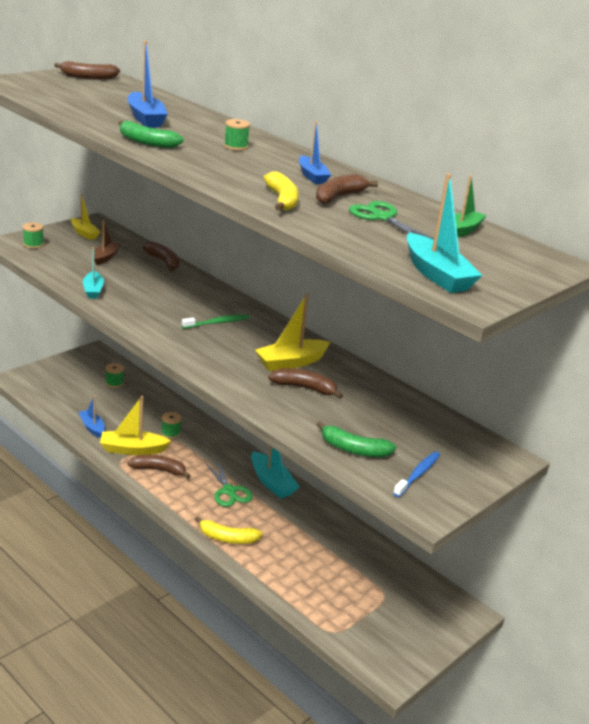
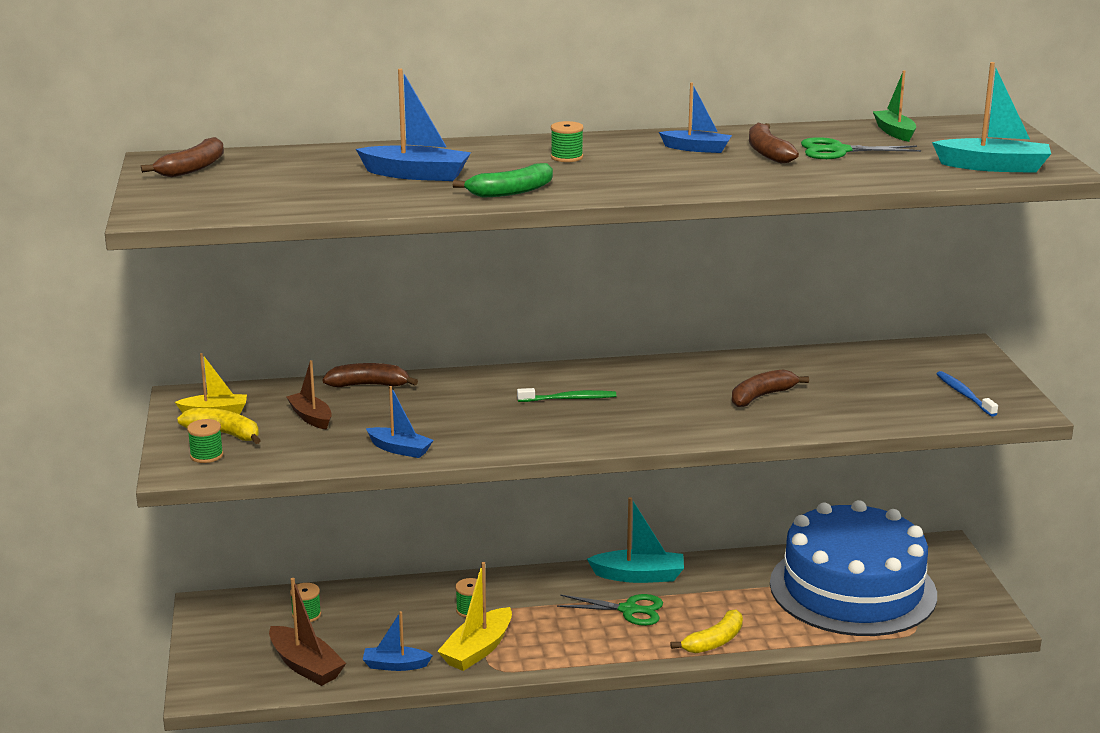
camera: 50 degrees left, 5 degrees down
(66, 400) = (306, 666): none -> brown boat
(93, 290) = (400, 449): turquoise boat -> blue boat
(159, 470) = (540, 644): brown banana -> none
(217, 323) = (569, 399): green toothbrush -> green toothbrush turned 75 degrees clockwise
(282, 200) = (758, 176): yellow banana -> yellow banana (224, 434)
(291, 362) = (701, 386): yellow boat -> none
(354, 449) = (899, 409): green banana -> none
(356, 583) = (852, 589): none -> blue cake

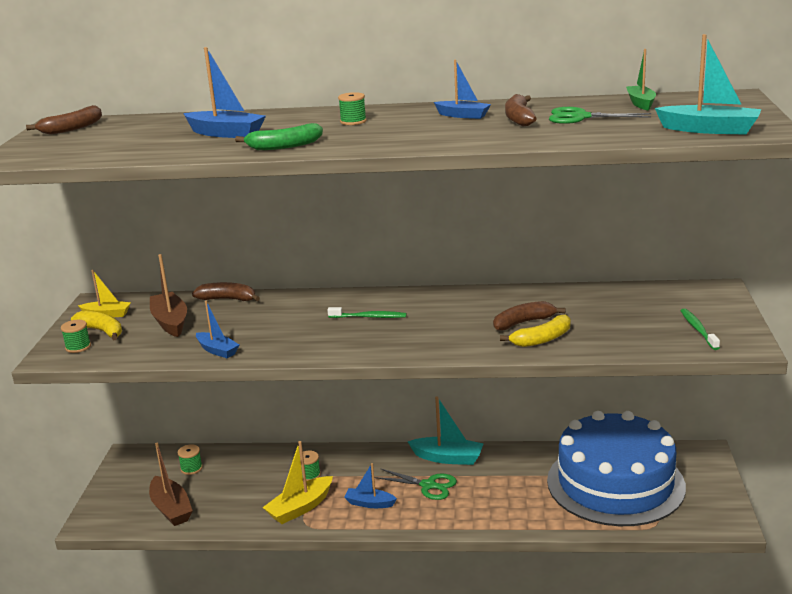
camera: 15 degrees right, 0 degrees up
(311, 417) = (170, 322): brown boat -> brown boat, size x1.53
(395, 665) = (234, 515): blue boat -> blue boat (369, 503)
(714, 641) = (485, 518): yellow banana -> yellow banana (542, 339)
(964, 394) = (698, 329): blue toothbrush -> green toothbrush

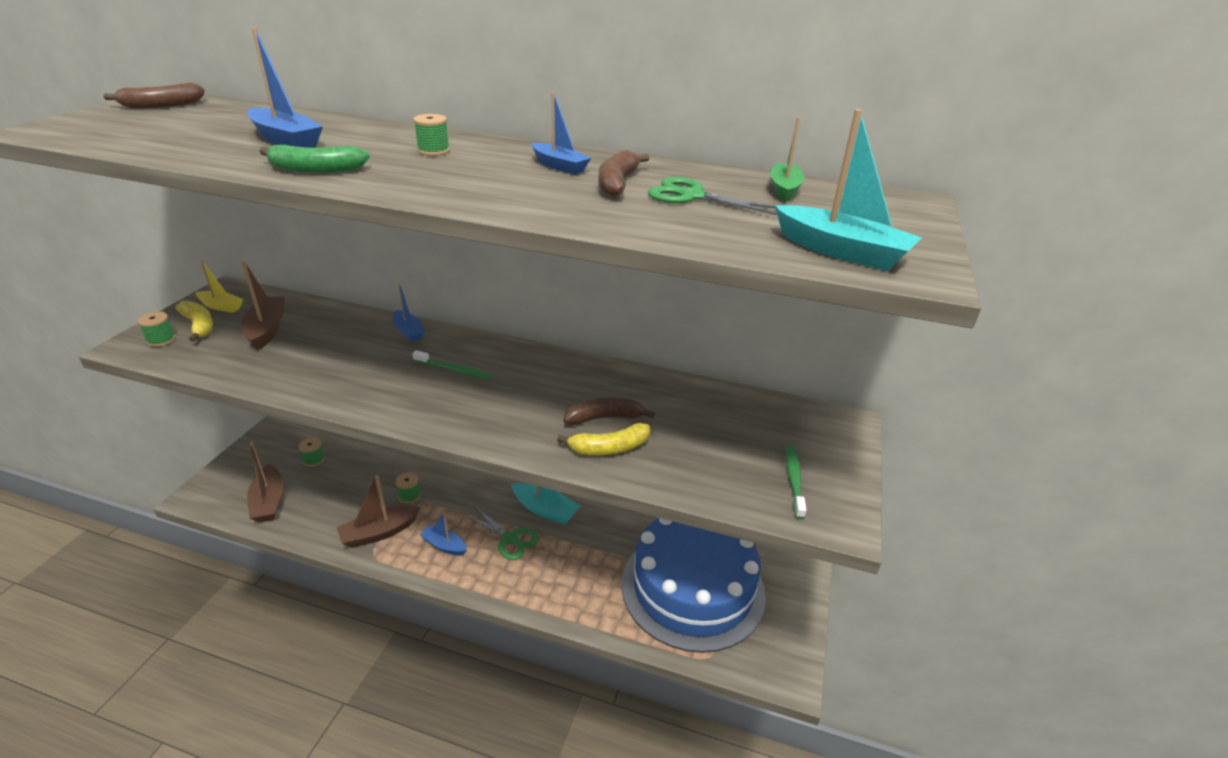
camera: 10 degrees right, 10 degrees up
(217, 350) = (278, 377): blue boat -> blue boat (408, 331)
(228, 299) = (341, 314): brown banana -> none
(300, 508) = (379, 533): yellow boat -> brown boat

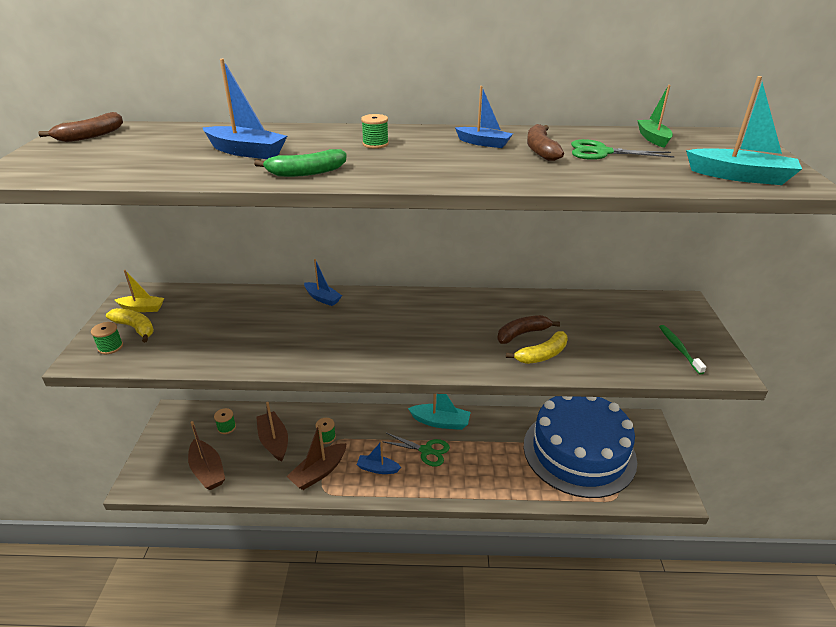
camera: 15 degrees left, 0 degrees up
(267, 329) = (200, 320): brown boat -> brown boat (274, 441)
(453, 370) = (383, 321): green toothbrush -> none

